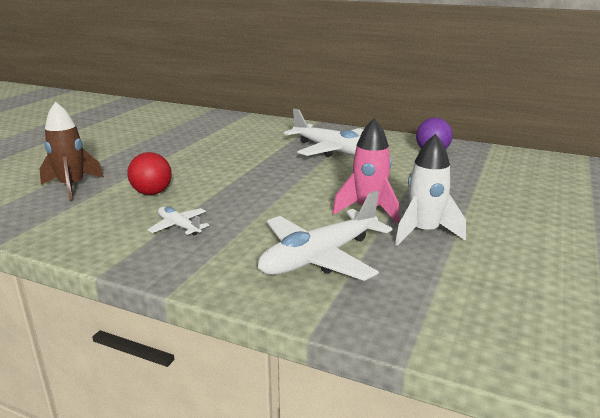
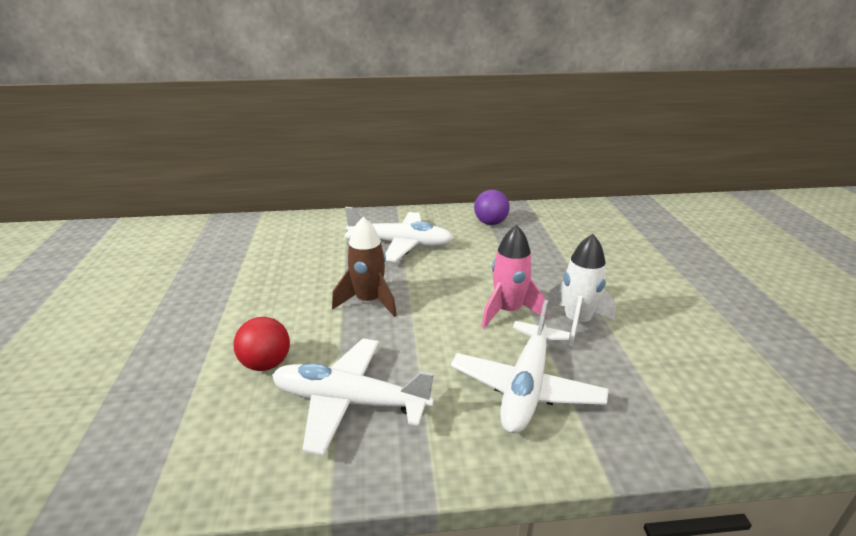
camera: 30 degrees left, 5 degrees up
(72, 187) = (147, 390): brown rocket -> brown rocket (369, 301)
(179, 226) = (349, 402): white plane -> white plane, size x2.03

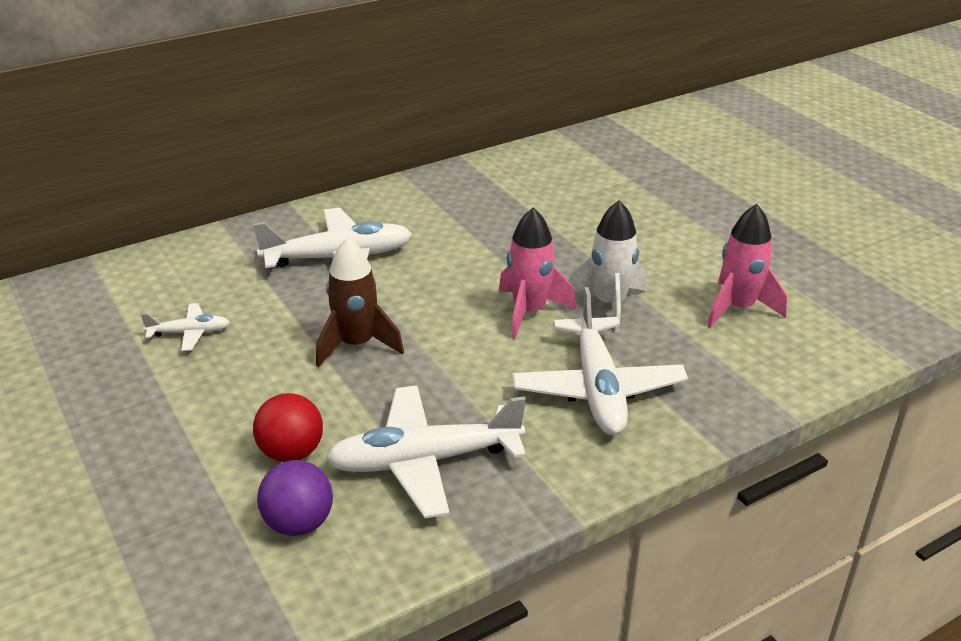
camera: 25 degrees left, 5 degrees up
(275, 267) = (190, 333): none -> white plane
(490, 223) = (435, 200): purple ball -> purple ball (299, 523)
(692, 355) = (738, 308): none -> pink rocket

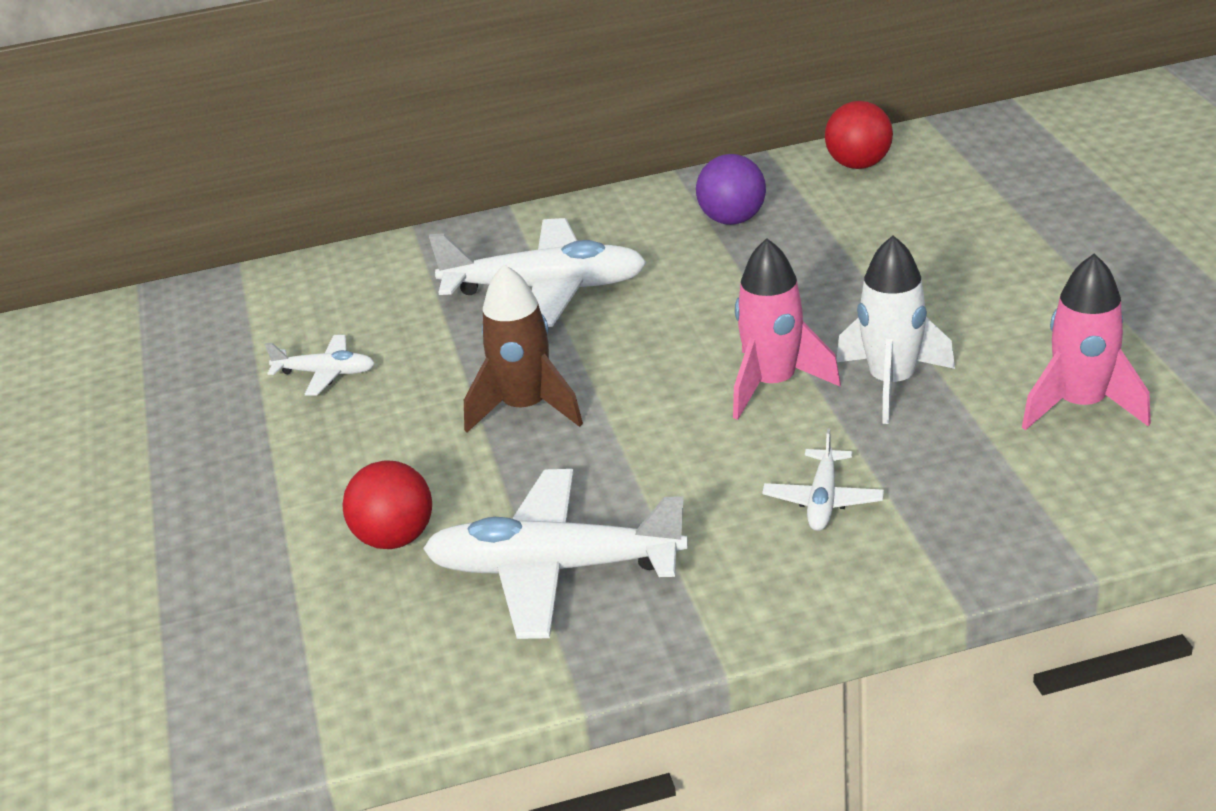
camera: 20 degrees right, 0 degrees up
(299, 523) = (372, 626): purple ball -> purple ball (732, 219)
(525, 161) = (858, 164): none -> red ball
(598, 389) = (823, 500): white plane -> white plane, size x0.49

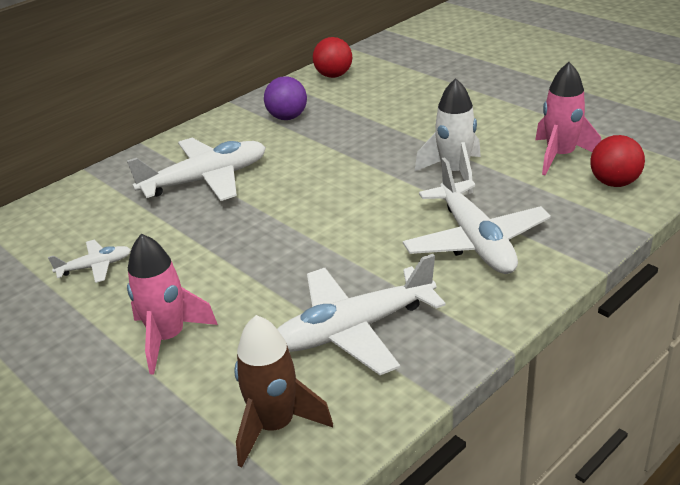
camera: 30 degrees left, 0 degrees up
(395, 538) = (232, 348): red ball -> red ball (614, 183)
(525, 408) = (252, 247): brown rocket -> brown rocket (275, 426)
(773, 384) = (390, 191): pink rocket -> pink rocket (168, 338)
(823, 500) = (475, 241): white plane -> white plane, size x2.03

